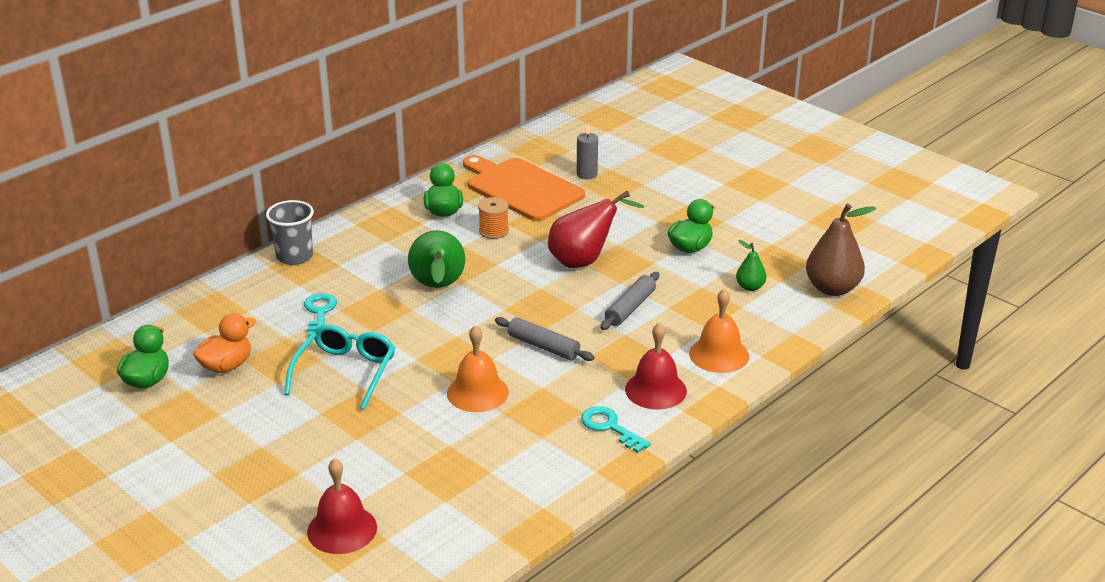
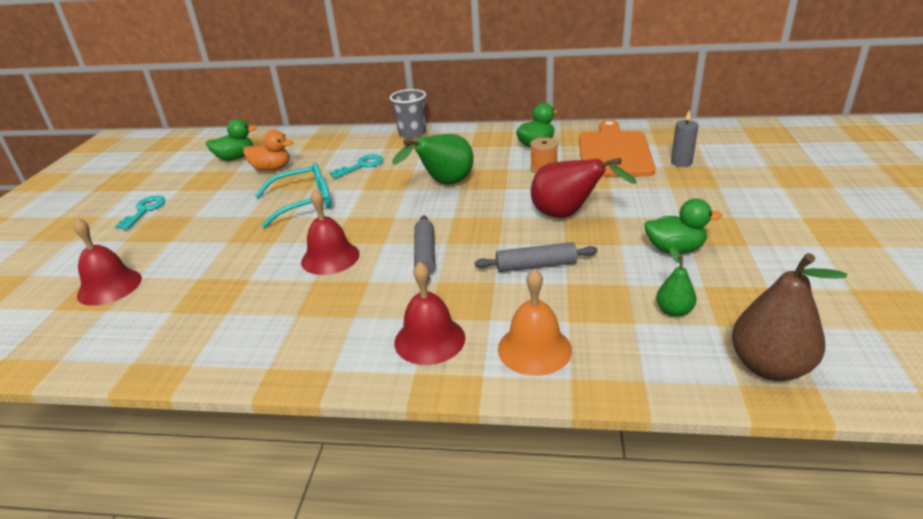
camera: 55 degrees right, 0 degrees up
(477, 392) = (330, 258): orange bell -> red bell
(610, 427) = (343, 343): turquoise key -> turquoise key (144, 211)

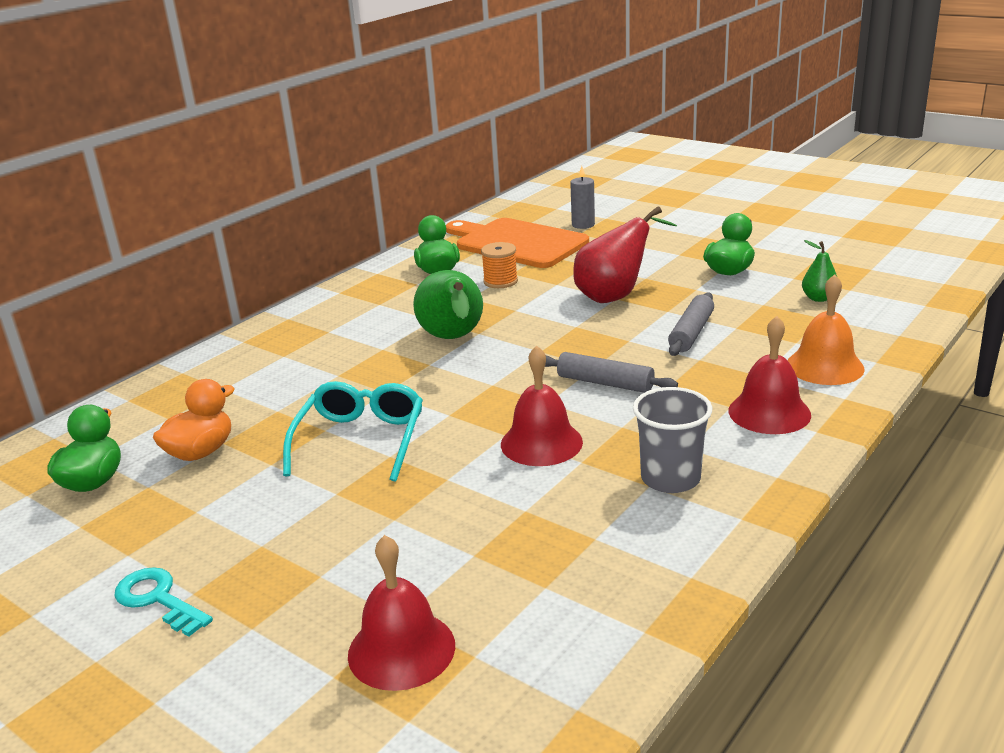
camera: 60 degrees left, 5 degrees down
(361, 166) = (314, 380): turquoise key -> none
(412, 133) = (273, 329): grey cup -> grey cup (670, 478)
(769, 367) = (913, 289): brown pear -> none

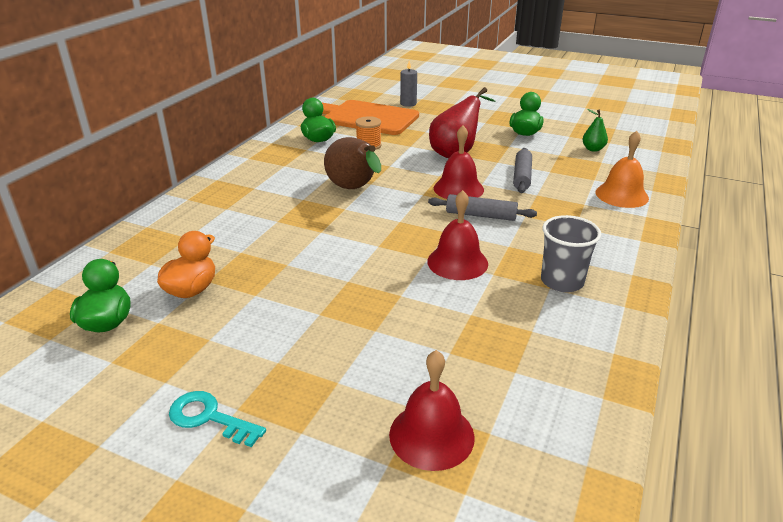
camera: 15 degrees left, 5 degrees up
(360, 440) = (319, 270): turquoise glasses -> none
(453, 339) = (354, 189): green pear -> brown pear
(769, 412) = (603, 229): red bell -> red bell (458, 188)

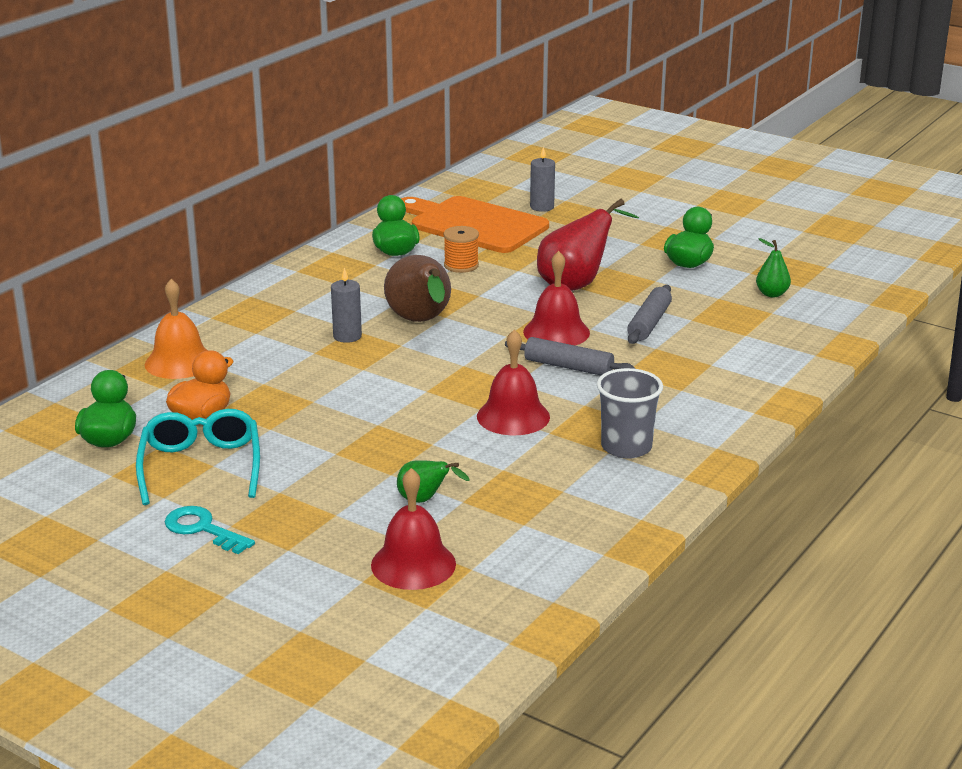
camera: 10 degrees right, 5 degrees down
(198, 341) = (201, 466): none -> turquoise glasses
(300, 205) = (347, 336): none -> grey candle
(416, 356) = (425, 500): none -> green pear
(621, 195) = (769, 357): orange bell -> orange bell (179, 362)

